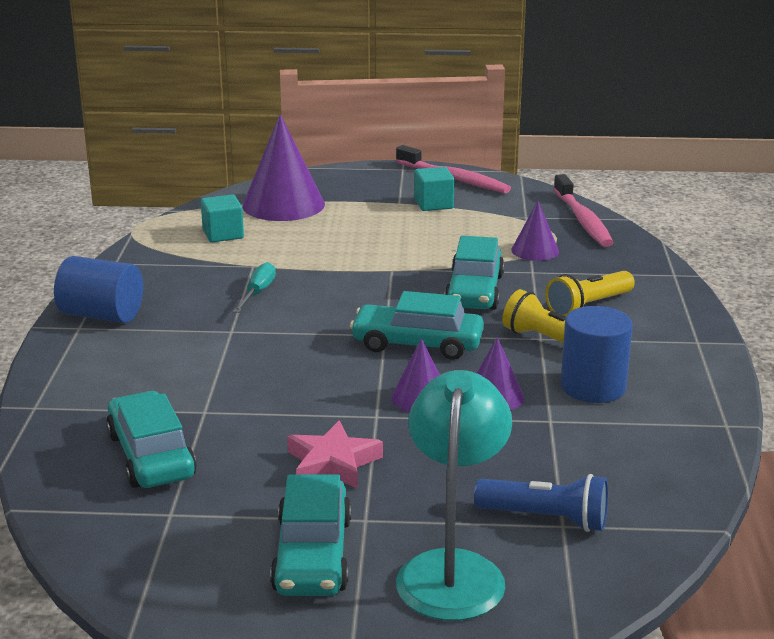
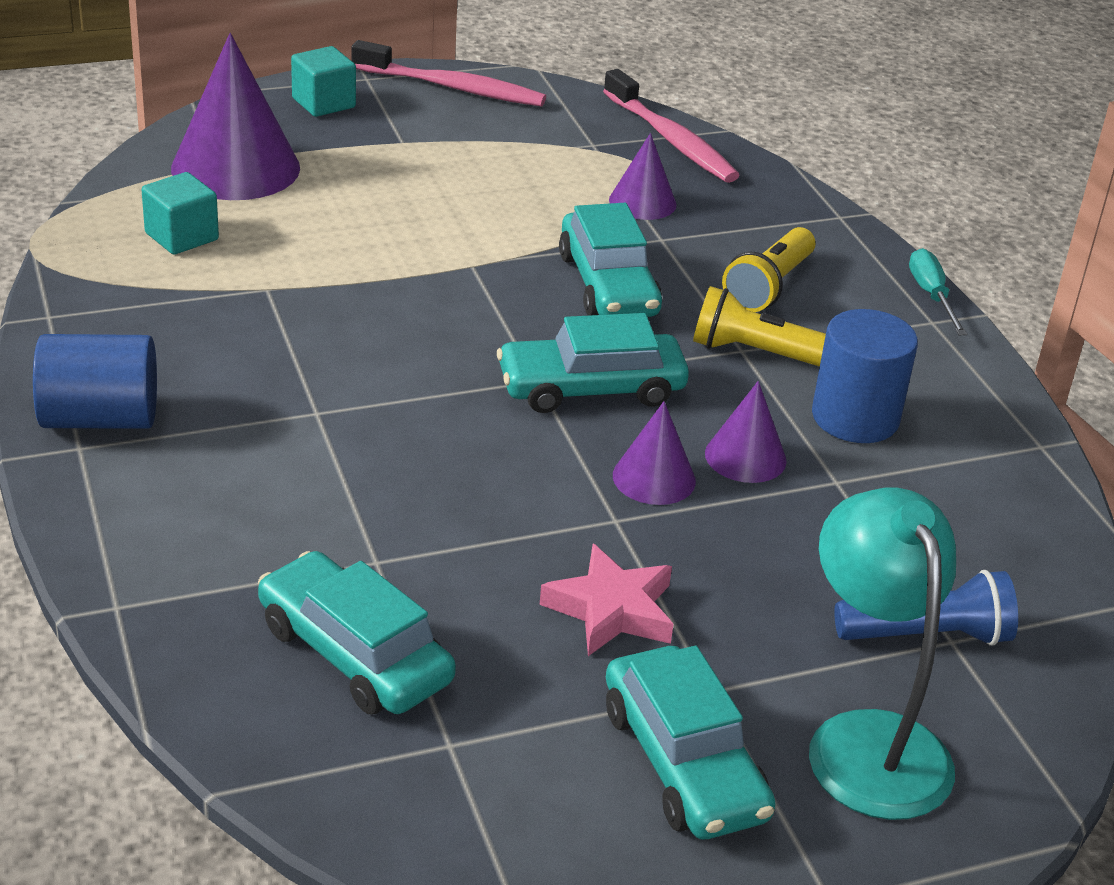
camera: 25 degrees left, 10 degrees up
(258, 293) = (309, 337): turquoise screwdriver -> turquoise screwdriver (931, 296)
(433, 204) = (453, 138): turquoise cube -> turquoise cube (323, 103)

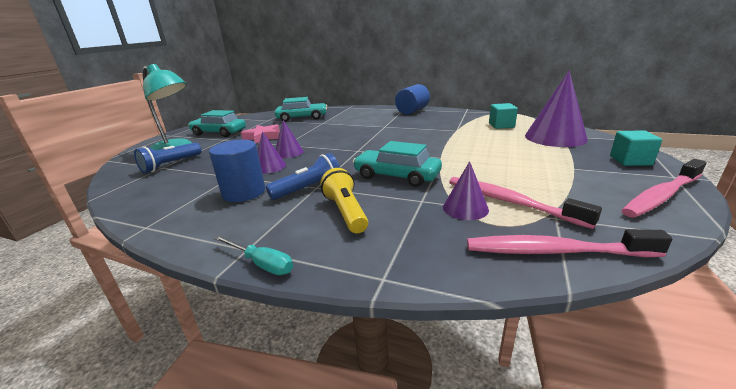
camera: 135 degrees right, 10 degrees down
(586, 176) = (509, 202): none -> pink toothbrush
(591, 388) = (340, 156): turquoise car -> none
(757, 353) = (309, 189): yellow flashlight -> blue flashlight

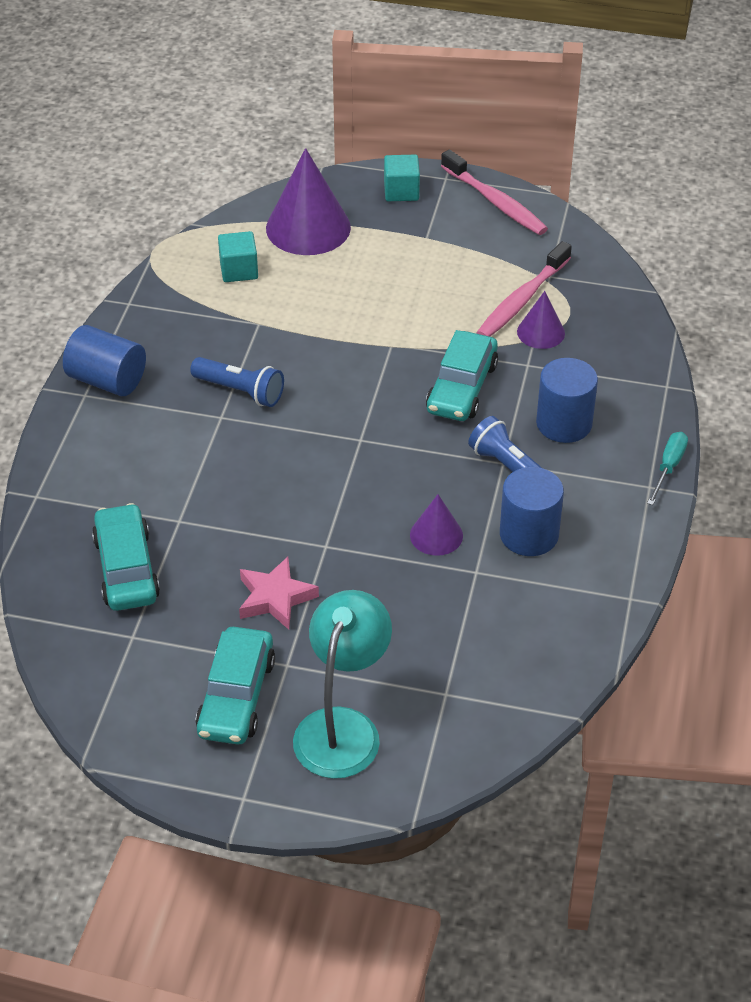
camera: 100 degrees left, 20 degrees up
(170, 165) = (434, 685): blue flashlight -> blue flashlight (240, 391)
(288, 152) = (370, 528): purple cone -> none
(346, 212) = (564, 423): yellow flashlight -> blue cylinder
(554, 251) = (606, 288): pink toothbrush -> none

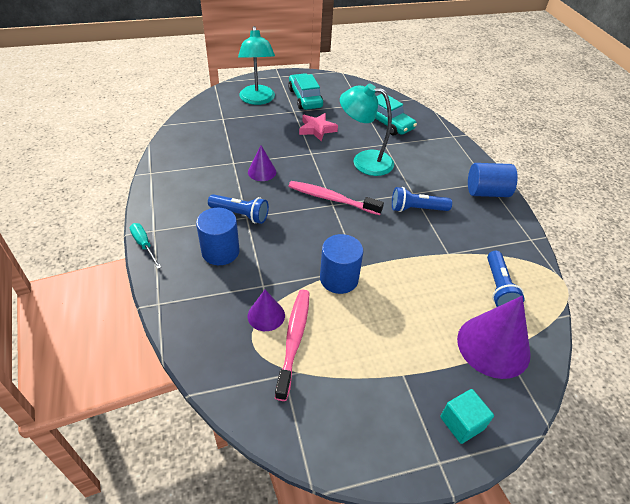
camera: 150 degrees right, 0 degrees up
(239, 270) = (498, 287): turquoise cube -> blue flashlight
(246, 498) = (364, 161): none -> turquoise lamp
(462, 388) = (296, 254): turquoise car -> none
(495, 202) = (376, 448): pink toothbrush -> pink toothbrush (331, 199)
(529, 534) = (214, 185): blue cylinder -> blue cylinder (339, 279)
(668, 467) = (144, 245): turquoise screwdriver -> turquoise screwdriver turned 150 degrees clockwise

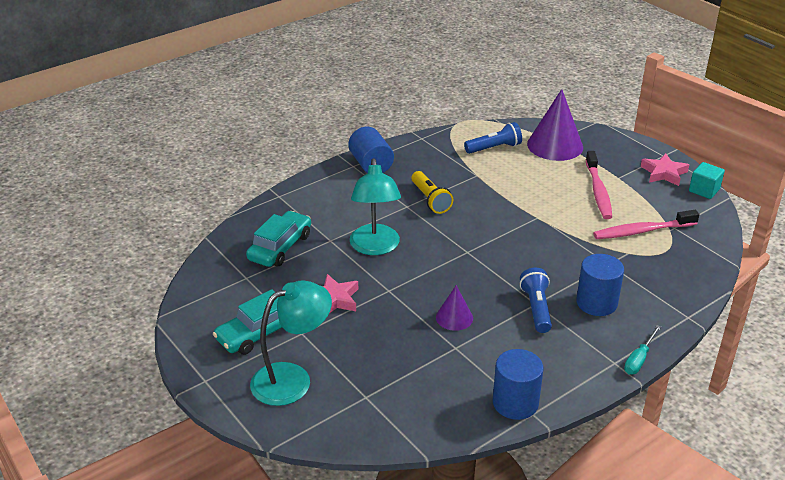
camera: 110 degrees left, 10 degrees down
(266, 315) = (635, 252): purple cone -> none
(331, 199) = (459, 254): pink toothbrush -> pink toothbrush (598, 191)
(339, 279) = (560, 224): blue cylinder -> blue cylinder (515, 403)
(395, 434) = (664, 173): none -> pink star
(416, 209) = (430, 200): blue flashlight -> yellow flashlight
(462, 423) = (628, 151): turquoise cube -> turquoise cube (704, 190)

